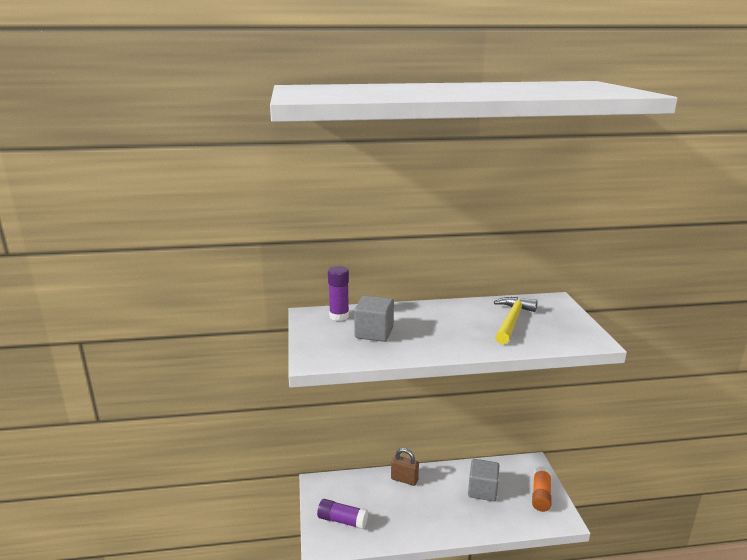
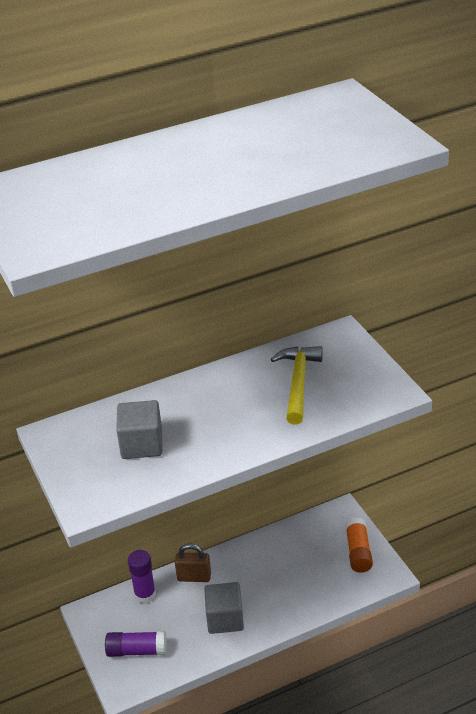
camera: 15 degrees left, 15 degrees up
(339, 316) = (88, 427): purple glue stick -> purple glue stick (145, 594)
(482, 490) = (290, 564): grey cube -> grey cube (225, 619)

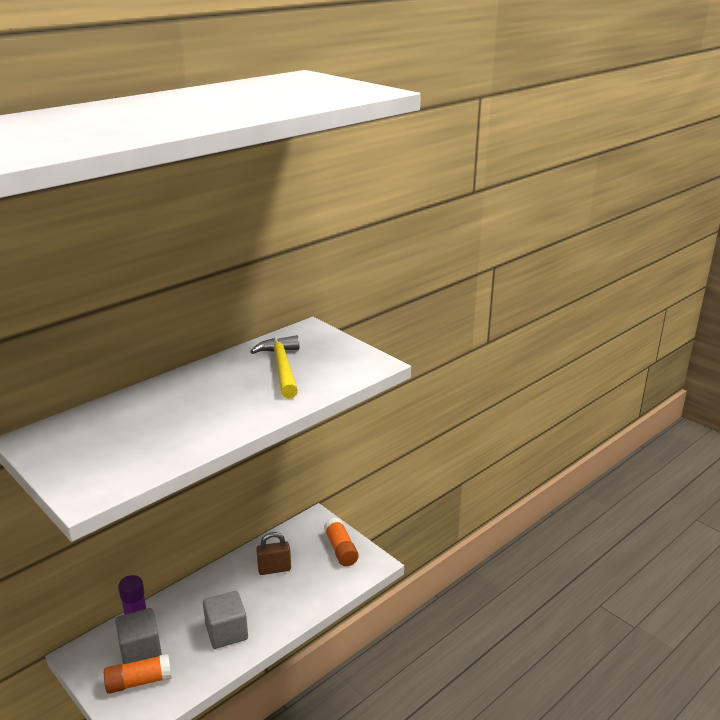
camera: 20 degrees left, 10 degrees down
(137, 650) = (139, 681): purple glue stick -> orange glue stick
(142, 444) = (135, 434): grey cube -> grey cube (140, 650)
(194, 577) = (186, 600): brown padlock -> brown padlock (274, 569)

